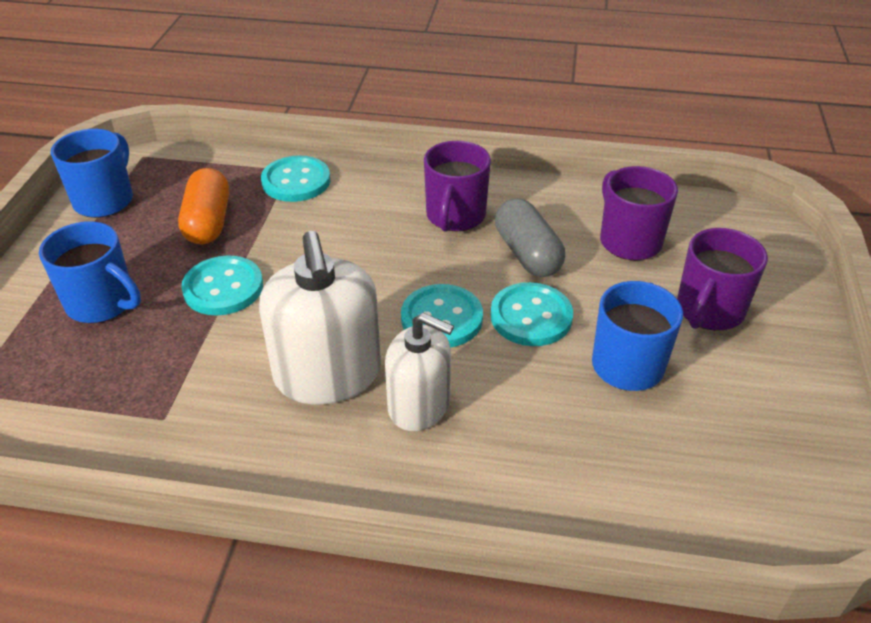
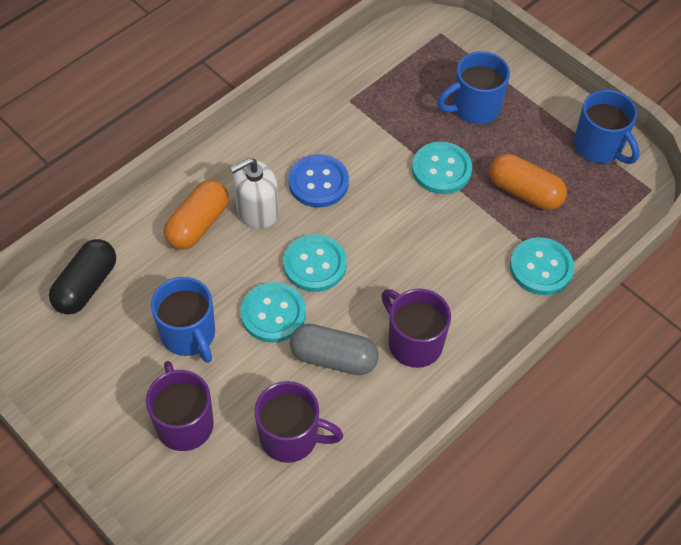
camera: 125 degrees right, 15 degrees up
(328, 374) = (318, 182): white soap dispenser -> blue button
(493, 448) = (198, 224): none -> orange capsule
(689, 499) = (86, 286): none -> black capsule

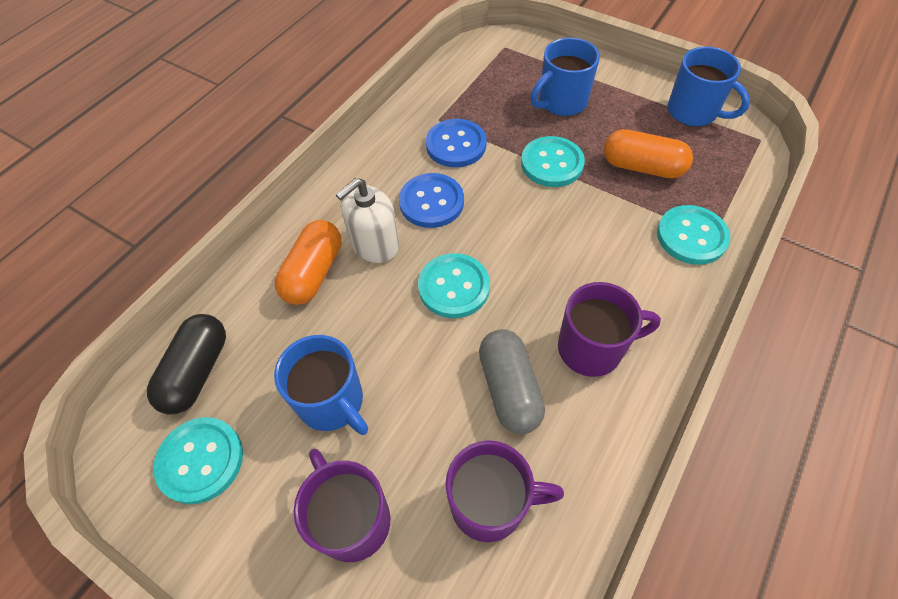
camera: 10 degrees left, 0 degrees up
(273, 313) = (424, 353): turquoise button -> turquoise button (200, 460)
(333, 358) = (509, 389): grey capsule -> grey capsule turned 75 degrees clockwise
(358, 130) = (456, 145): none -> blue button
(413, 342) = (592, 348): purple mug -> purple mug turned 135 degrees clockwise

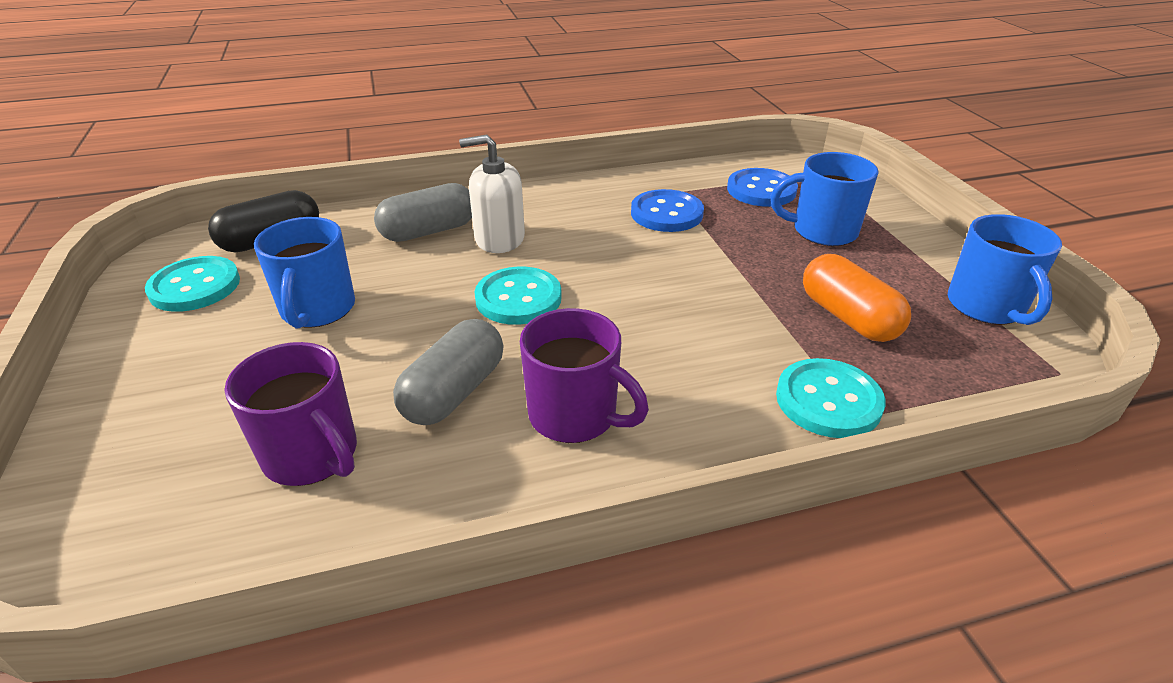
camera: 40 degrees right, 20 degrees down
(313, 273) = (429, 231): orange capsule -> grey capsule
(352, 519) = (213, 386): purple mug -> none
(431, 202) = (586, 237): blue button -> blue button (761, 190)
(552, 163) = (744, 267): turquoise button -> none

